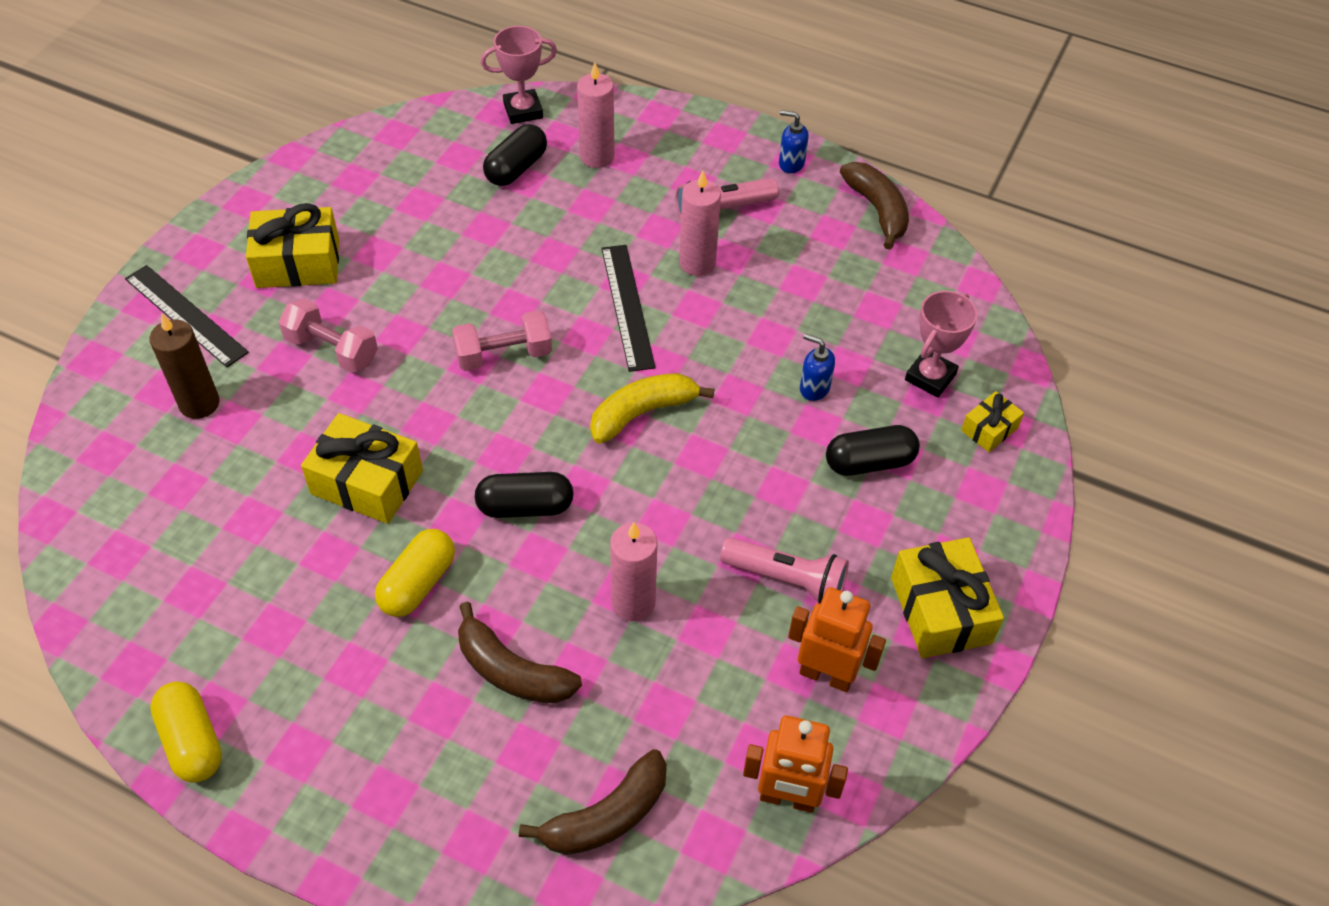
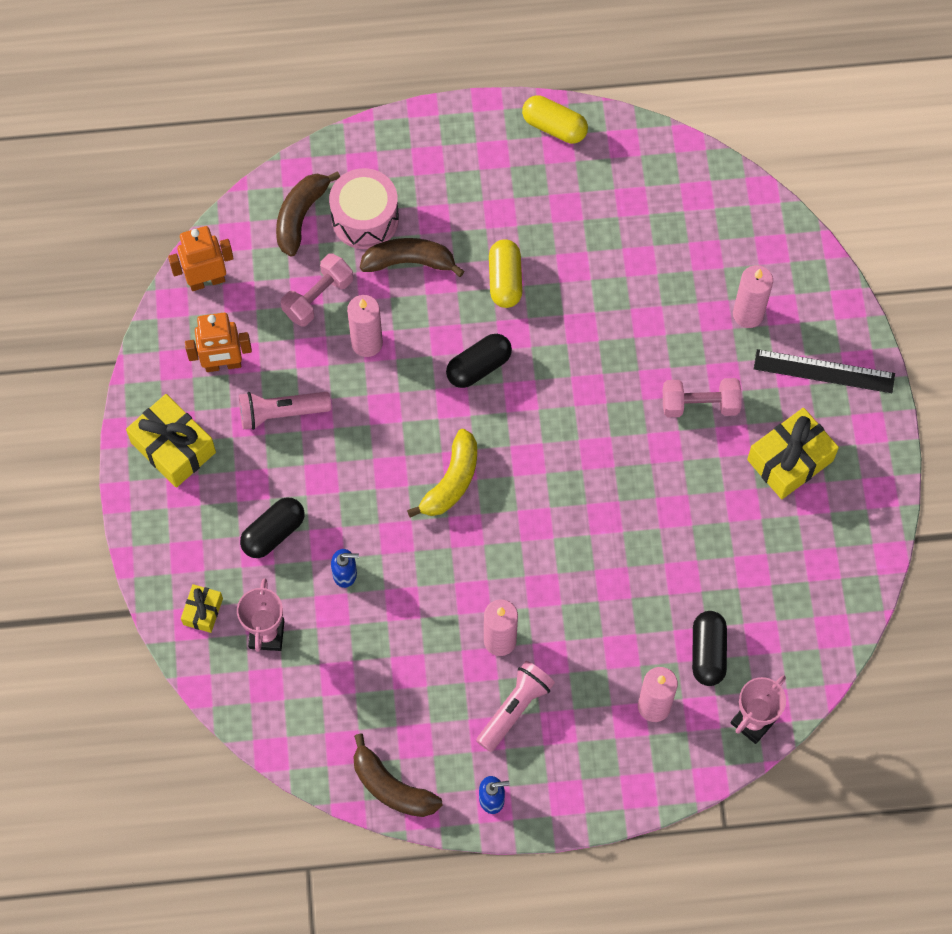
camera: 150 degrees right, 15 degrees up
(199, 403) = (748, 314): brown candle -> pink candle
(367, 482) = (591, 325): yellow gift -> none
(504, 355) = (580, 471): pink dumbbell -> pink dumbbell (318, 297)
(526, 761) = (365, 219): none -> pink drum
(627, 306) = (524, 566): black ruler -> none

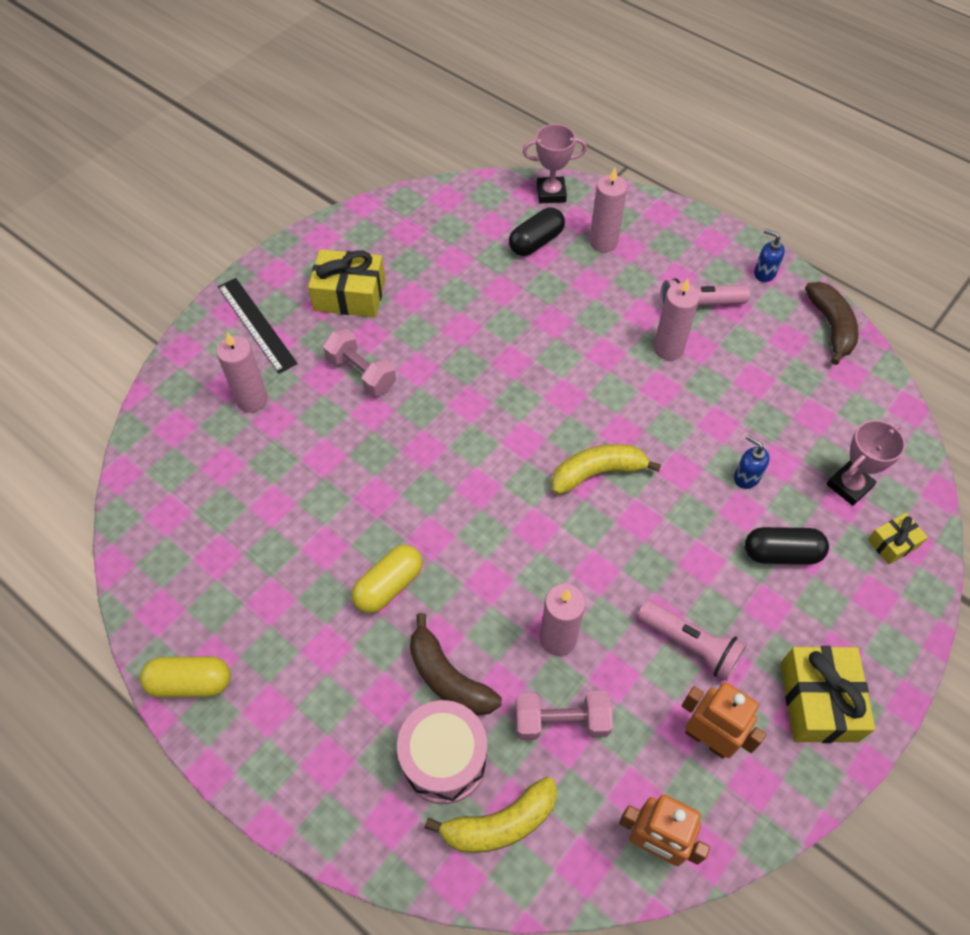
camera: 135 degrees left, 10 degrees down
(300, 216) = (500, 823): brown banana -> yellow banana
(478, 367) = (486, 536): black capsule -> none
(554, 127) = (190, 682): yellow capsule -> yellow capsule turned 75 degrees counterclockwise

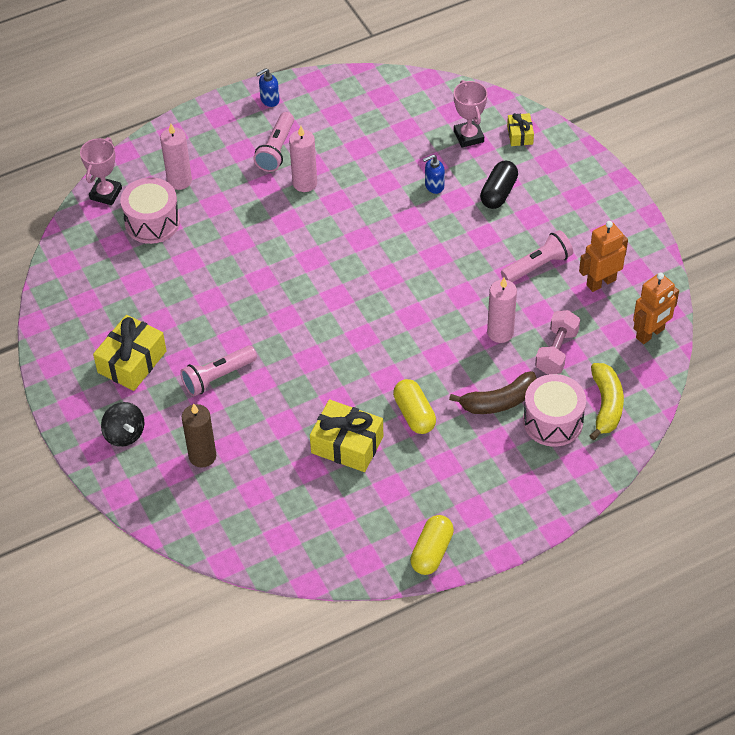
camera: 65 degrees left, 5 degrees down
(252, 400) = (202, 456): pink candle -> brown candle
(256, 324) = (124, 434): black ruler -> black spinning top
(361, 373) = (217, 377): pink dumbbell -> pink flashlight
(536, 242) = (152, 222): black capsule -> pink drum
(597, 473) = (387, 264): yellow banana -> none
(818, 701) = (602, 219): yellow gift -> yellow gift (347, 445)
(831, 326) = (339, 86): brown banana -> none

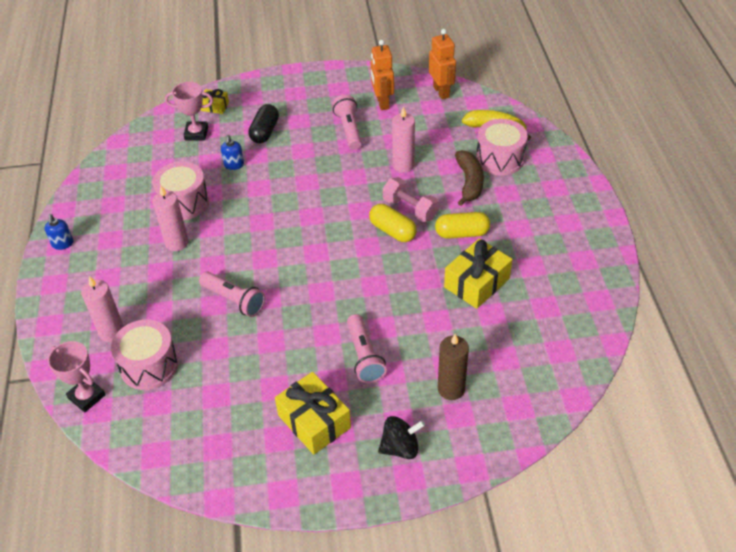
camera: 70 degrees left, 5 degrees down
(276, 150) = (125, 253): pink flashlight -> pink flashlight (234, 300)
(362, 167) = (184, 202): none -> pink drum
(431, 552) = (602, 256): yellow capsule -> yellow capsule (392, 231)
(498, 193) = (265, 132): black capsule -> black capsule turned 60 degrees clockwise
(556, 351) = (435, 140): pink dumbbell -> pink dumbbell (410, 209)

